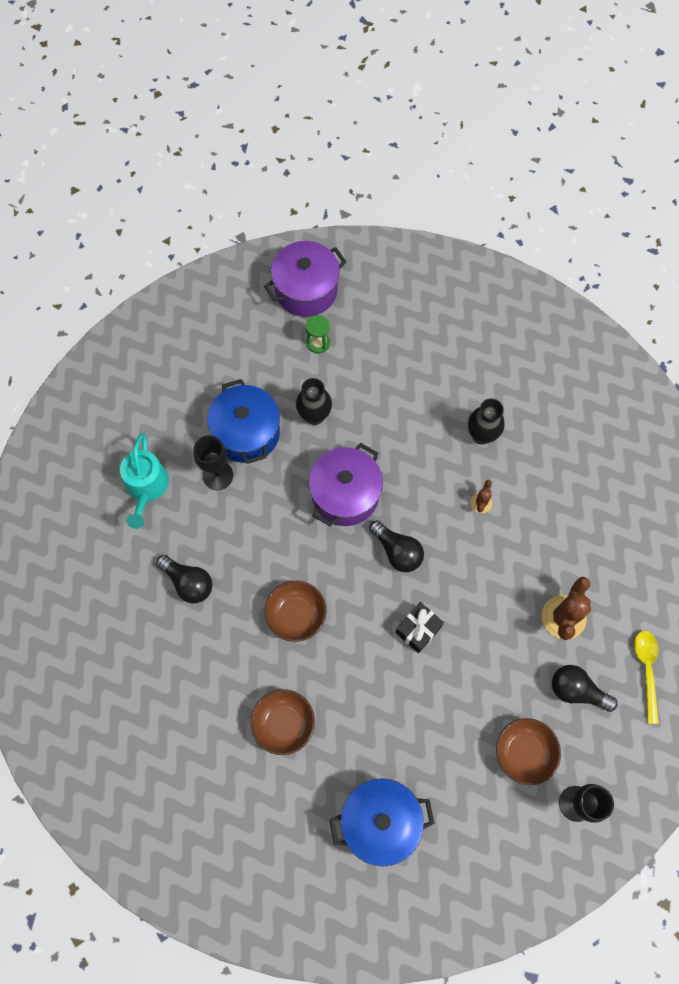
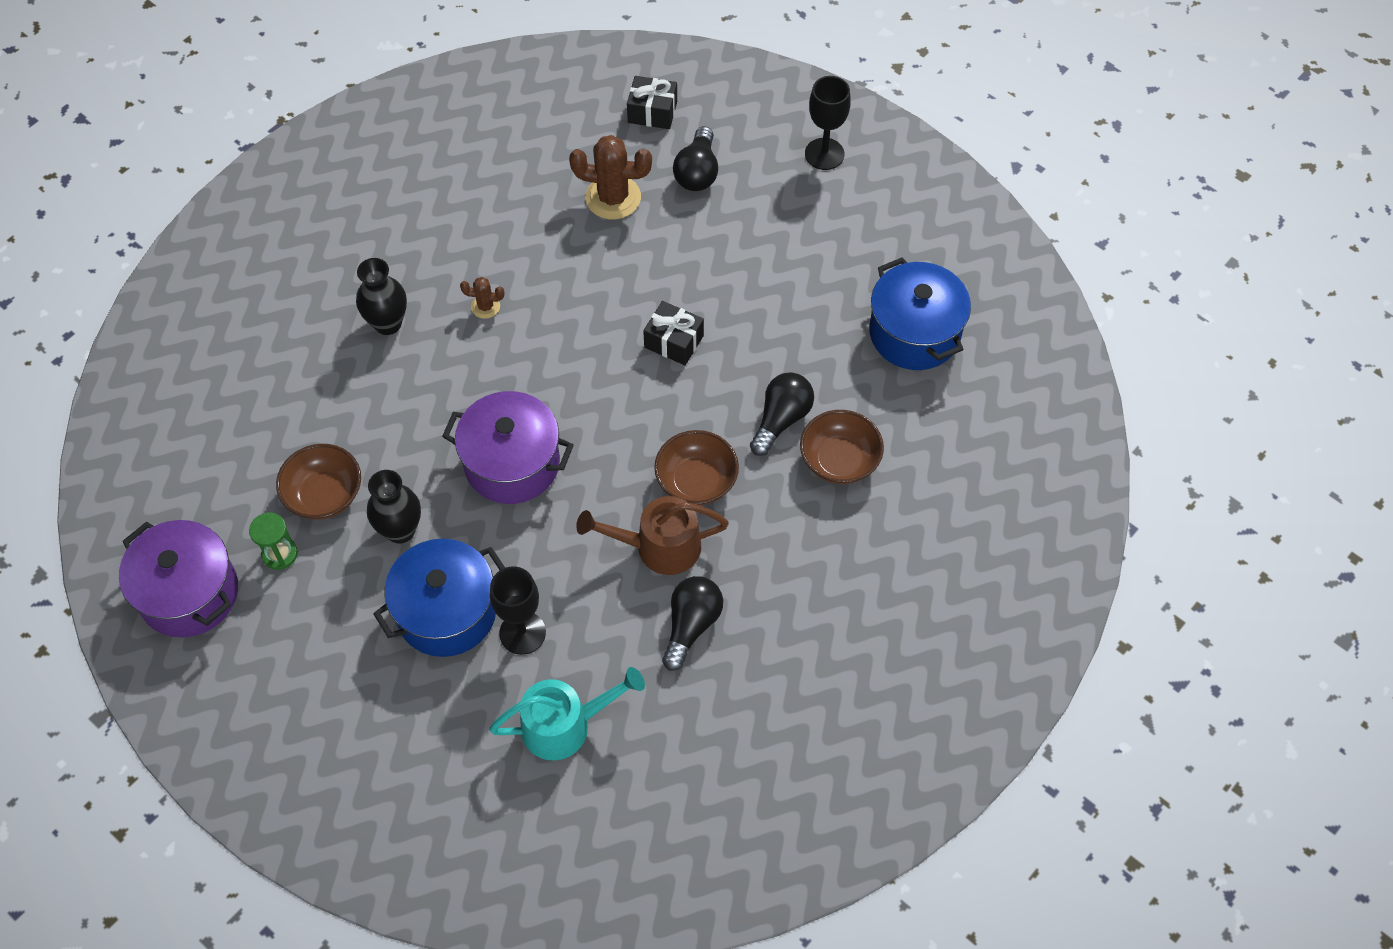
camera: 105 degrees left, 10 degrees down
(252, 576) = (658, 547): none -> brown watering can
(397, 551) = (577, 385): black light bulb -> black light bulb (781, 419)
(524, 752) = (786, 210): brown bowl -> brown bowl (324, 495)
(646, 670) = (652, 112): yellow spoon -> black gift

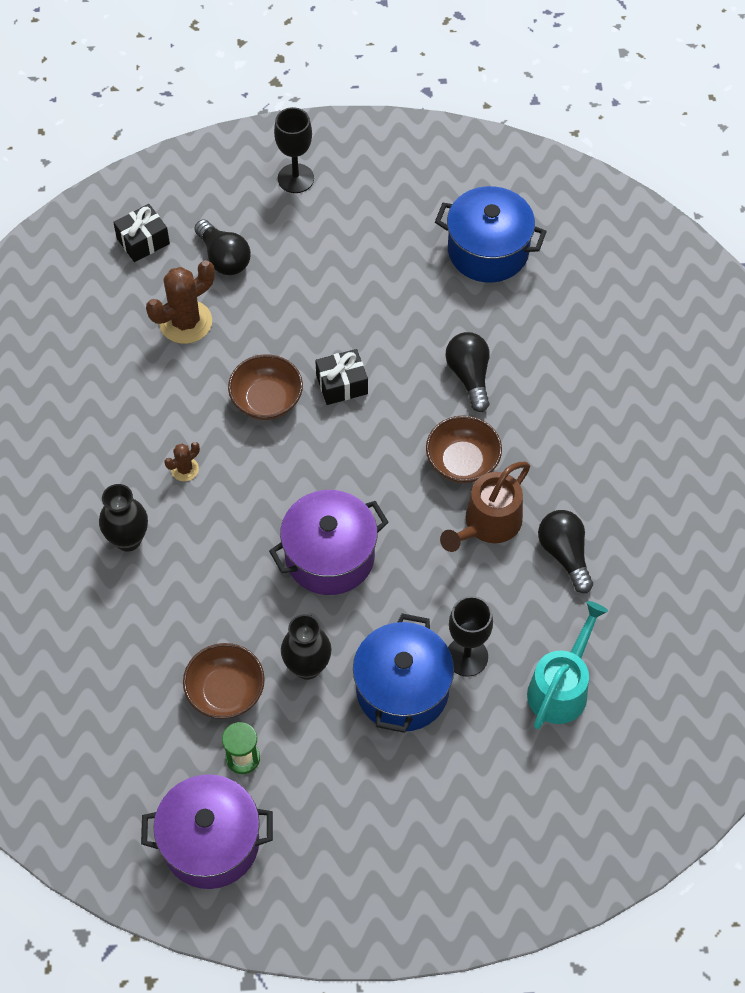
camera: 45 degrees left, 0 degrees up
(839, 460) = (535, 371): brown bowl -> brown bowl (266, 400)

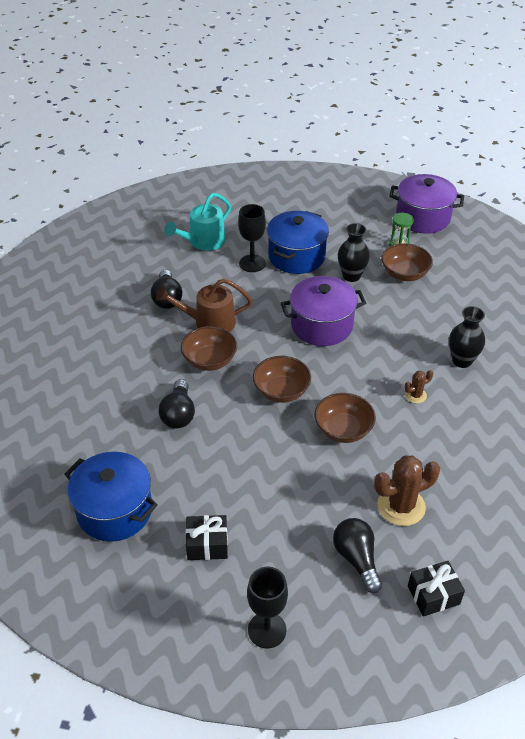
camera: 165 degrees left, 15 degrees down
(342, 384) = (280, 429): black gift -> black gift (207, 544)
(355, 437) = (281, 391): none -> brown bowl
(488, 524) = (209, 322): brown watering can -> brown watering can turned 150 degrees counterclockwise

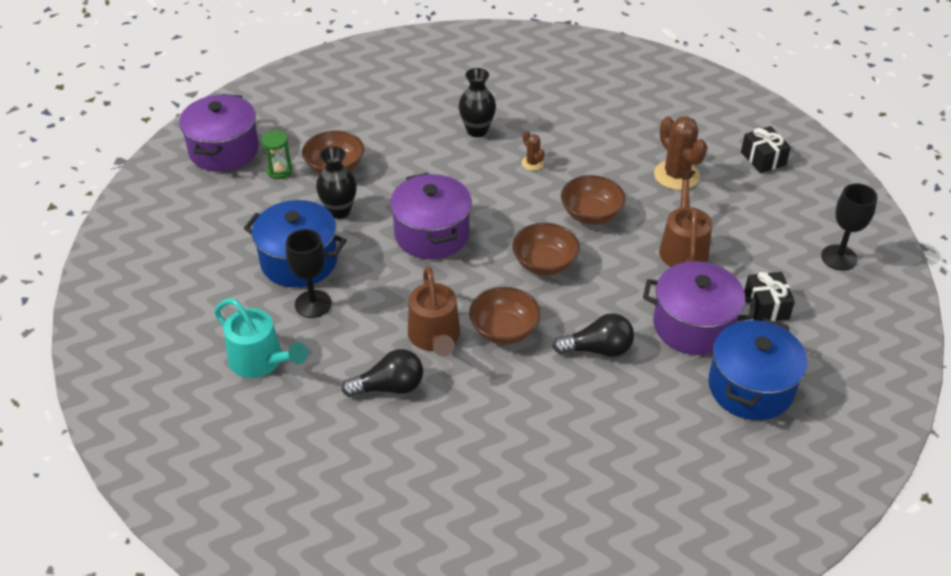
camera: 95 degrees left, 0 degrees up
(193, 483) = (693, 326): none -> purple pot
(293, 493) = (683, 247): none -> brown watering can
(356, 559) = (744, 203): black light bulb -> none

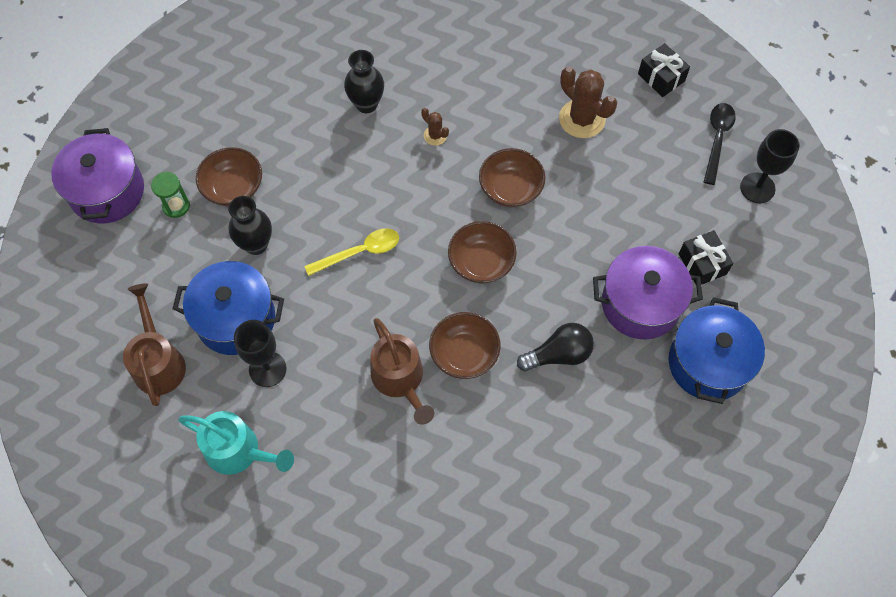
camera: 15 degrees left, 20 degrees up
(389, 387) = (374, 449): black light bulb -> none
(432, 234) = (359, 252): purple pot -> yellow spoon
(683, 247) = (609, 210): brown watering can -> brown watering can (158, 362)
(807, 213) = (717, 139): none -> black spoon

